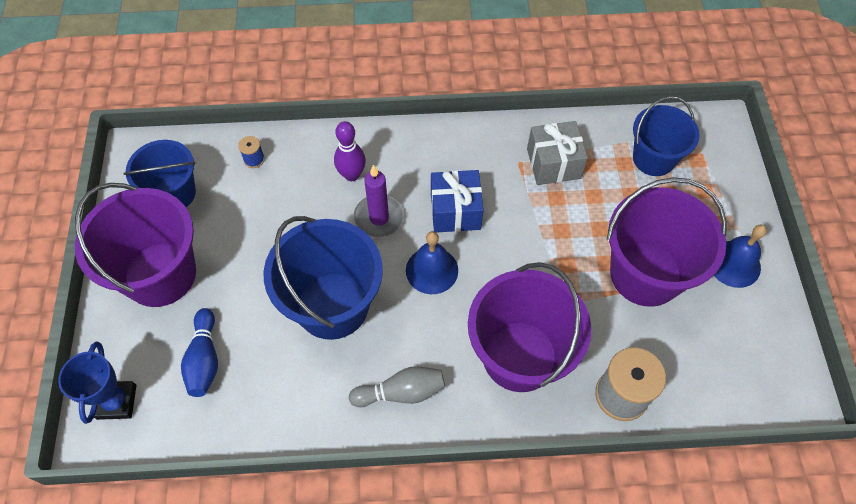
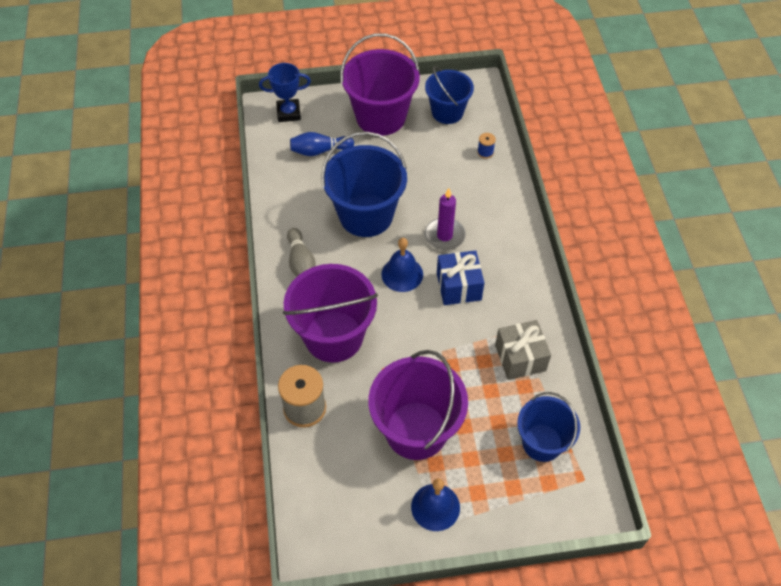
camera: 85 degrees right, 5 degrees down
(352, 175) = (482, 214): purple bowling pin -> none

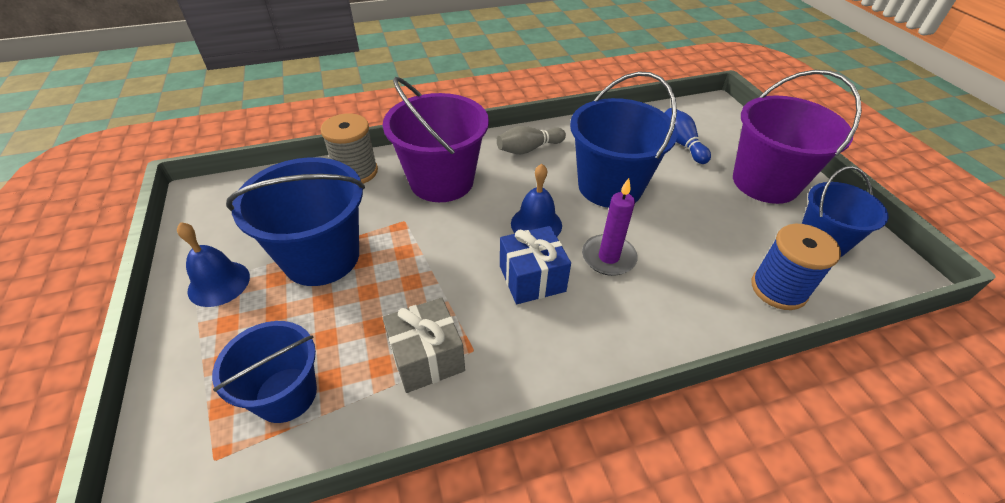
camera: 80 degrees right, 10 degrees down
(288, 113) = (719, 118): blue trophy -> none
(416, 430) = (321, 257): purple bucket -> blue bucket
(485, 152) = (778, 289): blue spool -> blue spool, size x2.17

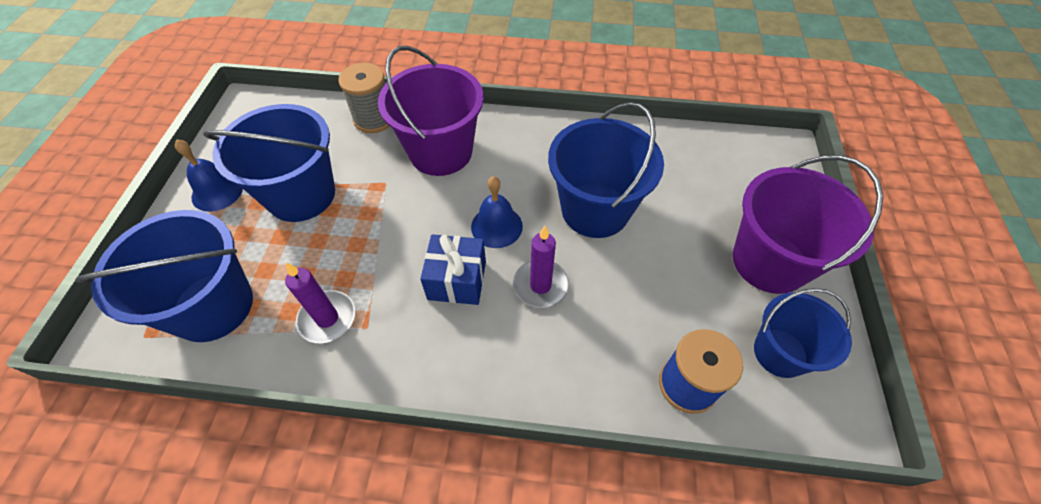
camera: 25 degrees right, 10 degrees up
(286, 394) = (213, 306): blue bucket -> blue bucket, size x1.57
(426, 357) = (327, 318): grey gift -> purple candle
(529, 149) = (543, 142): grey bowling pin -> none
(682, 144) = (708, 185): blue bowling pin -> none

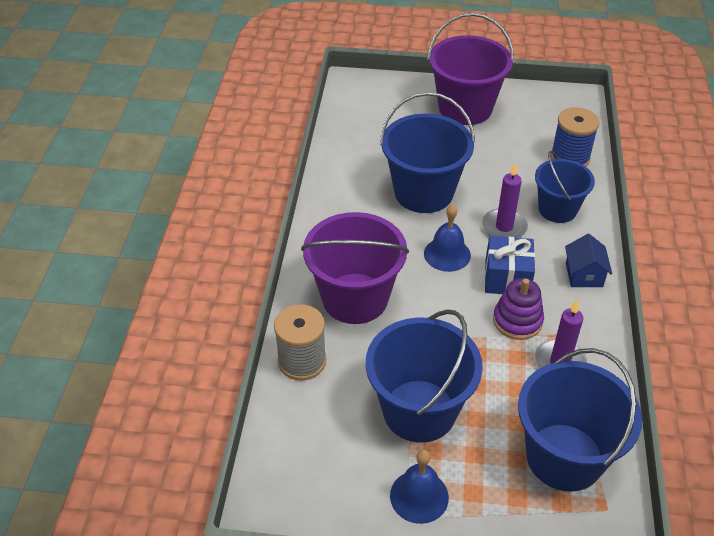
camera: 90 degrees left, 10 degrees down
(393, 284) = (517, 321): none -> purple stacking toy
(456, 366) = (584, 275): none -> blue house
(780, 353) = (537, 115): blue bucket -> blue bucket (557, 209)

